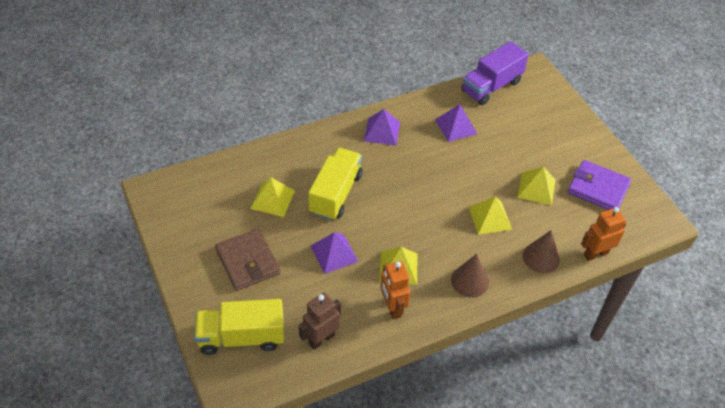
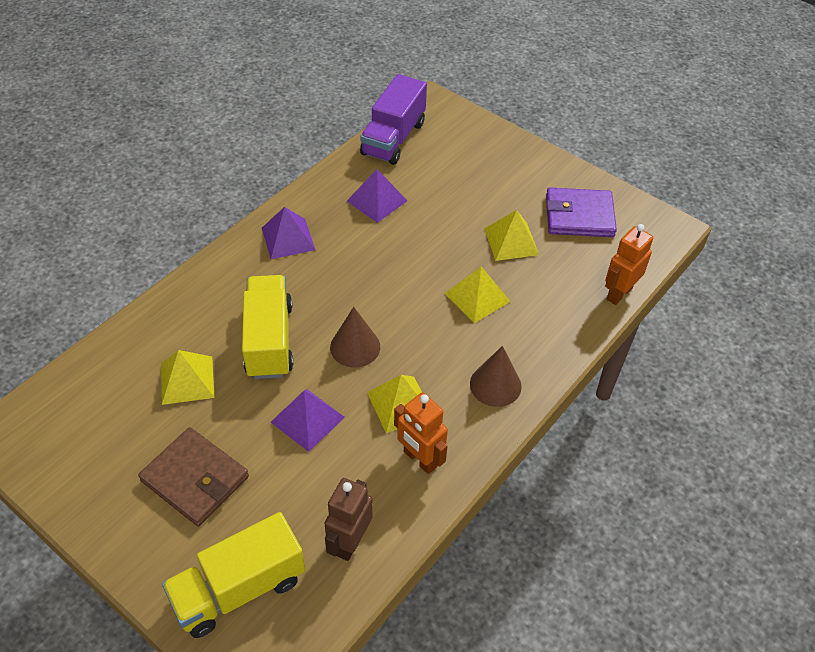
camera: 25 degrees left, 0 degrees up
(541, 257) = (561, 322): brown cone -> brown cone (355, 347)

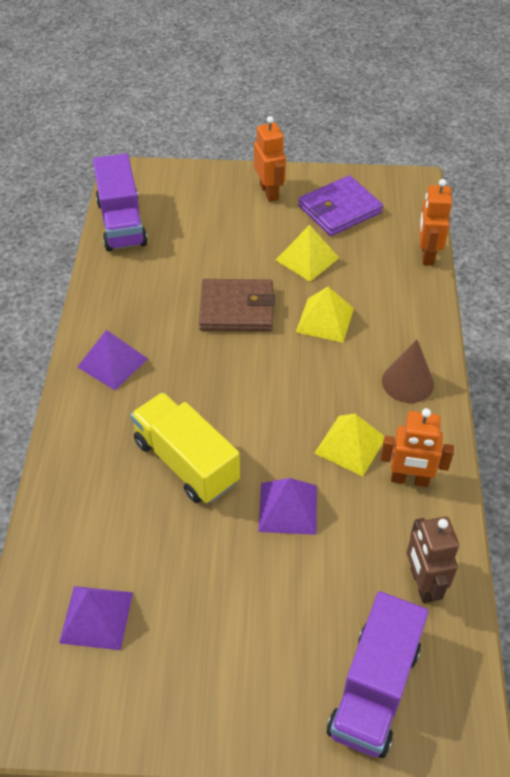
camera: 35 degrees left, 0 degrees up
(187, 380) = (145, 545): yellow pyramid -> none
(195, 479) = (242, 626): brown wallet -> brown wallet (237, 309)
(239, 588) = (374, 689): yellow truck -> purple truck
(355, 347) = (266, 421): brown cone -> none
(377, 201) = (161, 285): purple pyramid -> purple pyramid (96, 617)
(533, 172) = (269, 192): none -> orange robot

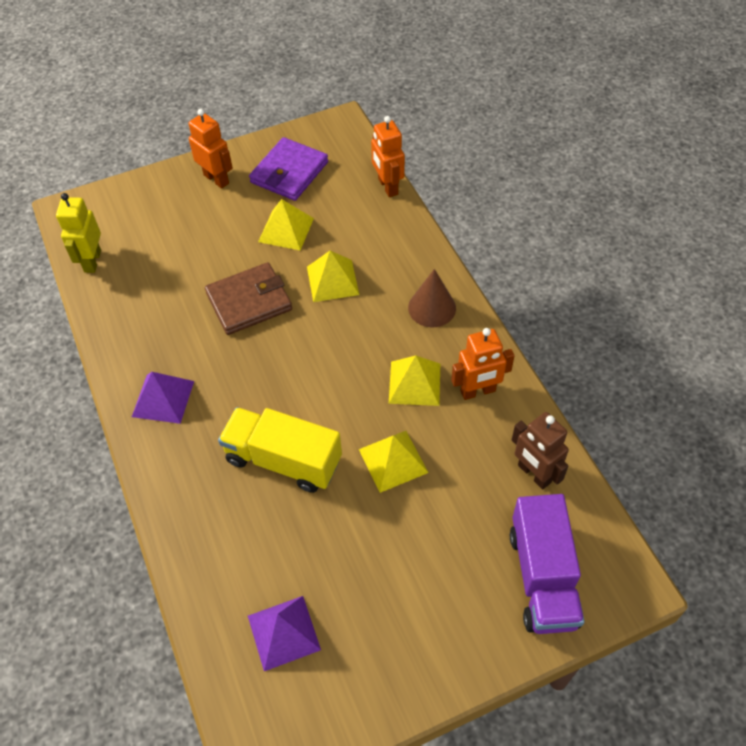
camera: 25 degrees left, 5 degrees up
(121, 223) = (92, 261): purple truck -> yellow robot
(288, 508) = (393, 461): purple pyramid -> yellow pyramid

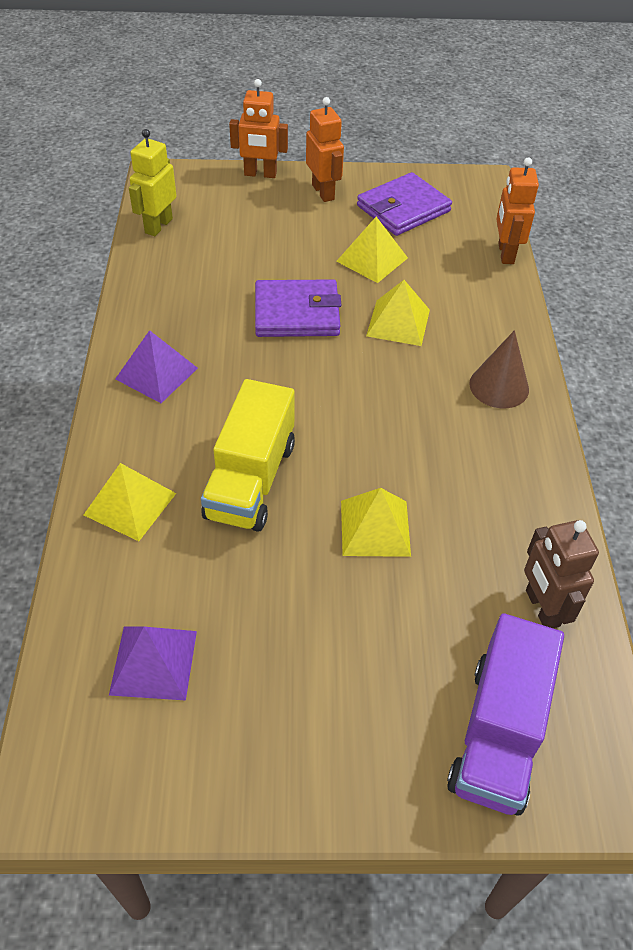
camera: 20 degrees right, 5 degrees down
(249, 301) = (297, 313): brown wallet -> purple wallet
(283, 460) = (250, 480): yellow truck -> yellow truck turned 120 degrees counterclockwise
(414, 383) = (441, 456): yellow pyramid -> yellow pyramid (130, 504)
(478, 391) = (513, 491): orange robot -> orange robot (260, 174)

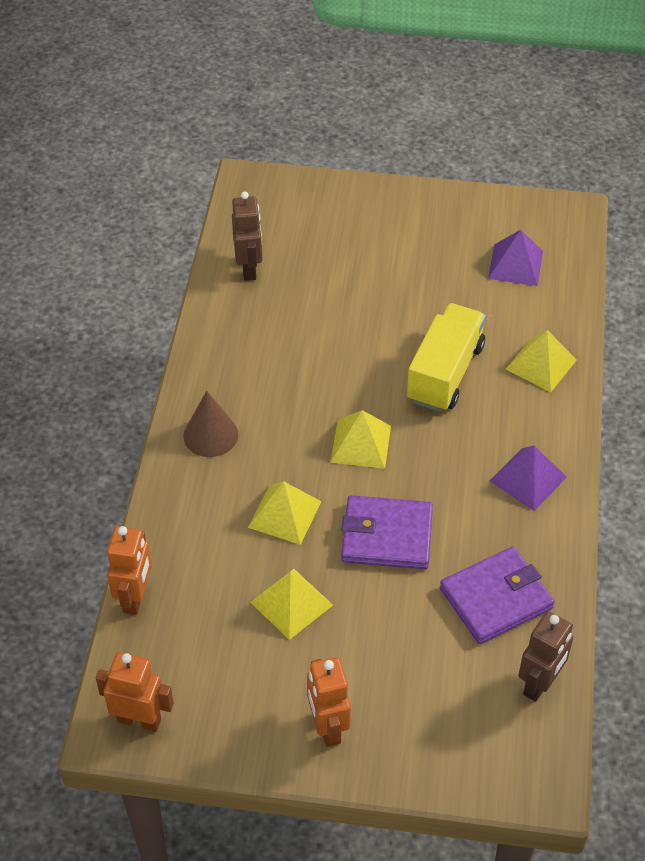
camera: 170 degrees left, 0 degrees up
(158, 226) = (539, 683): yellow robot -> brown robot
(260, 174) = (407, 774): orange robot -> orange robot (139, 720)
(375, 527) = (352, 329): yellow pyramid -> yellow pyramid (361, 444)
(403, 209) = (232, 685): purple wallet -> purple wallet (496, 598)
(498, 733) = (304, 211): purple truck -> none

